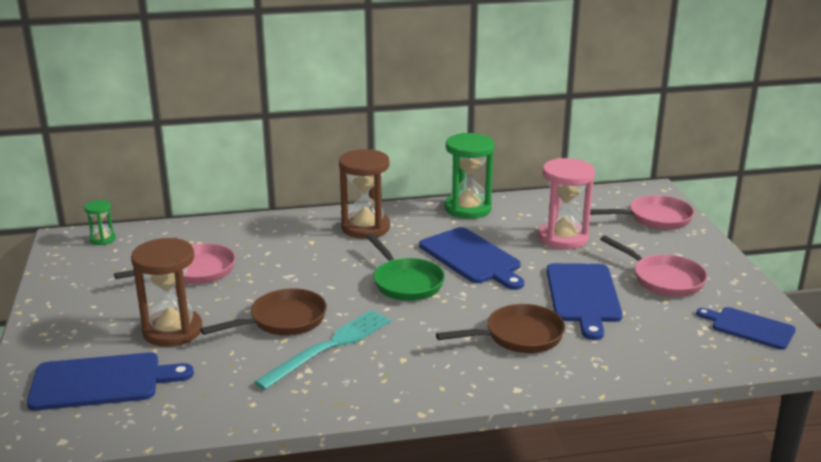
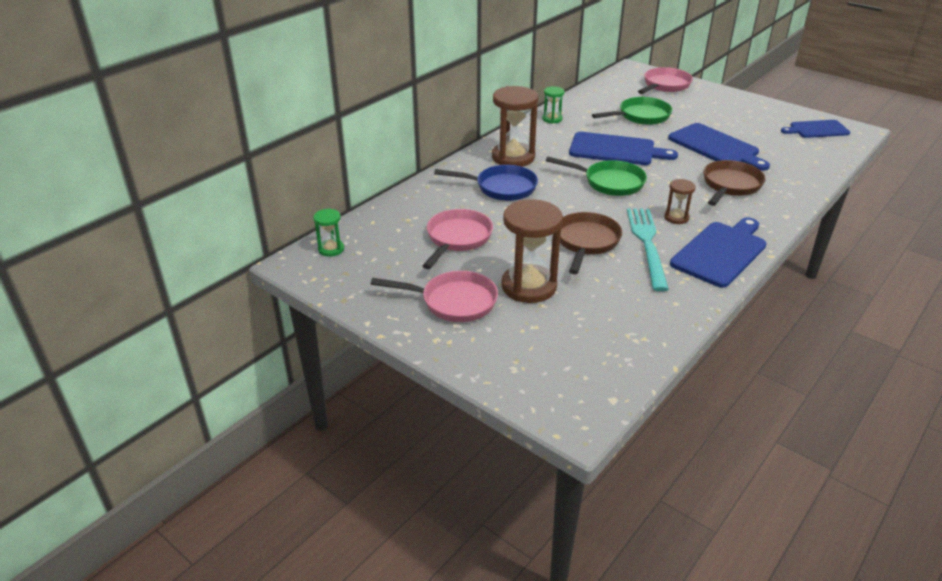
camera: 40 degrees left, 10 degrees up
(102, 381) = (554, 346): blue cutting board -> blue cutting board (720, 252)
(305, 248) = (501, 188): none -> blue pan
(403, 339) = (676, 217): none -> brown hourglass
(468, 208) = (552, 119): green hourglass -> green hourglass, size x0.50
(563, 238) = (640, 116): pink hourglass -> green pan
(663, 279) = (734, 120): pink pan -> pink pan (453, 302)

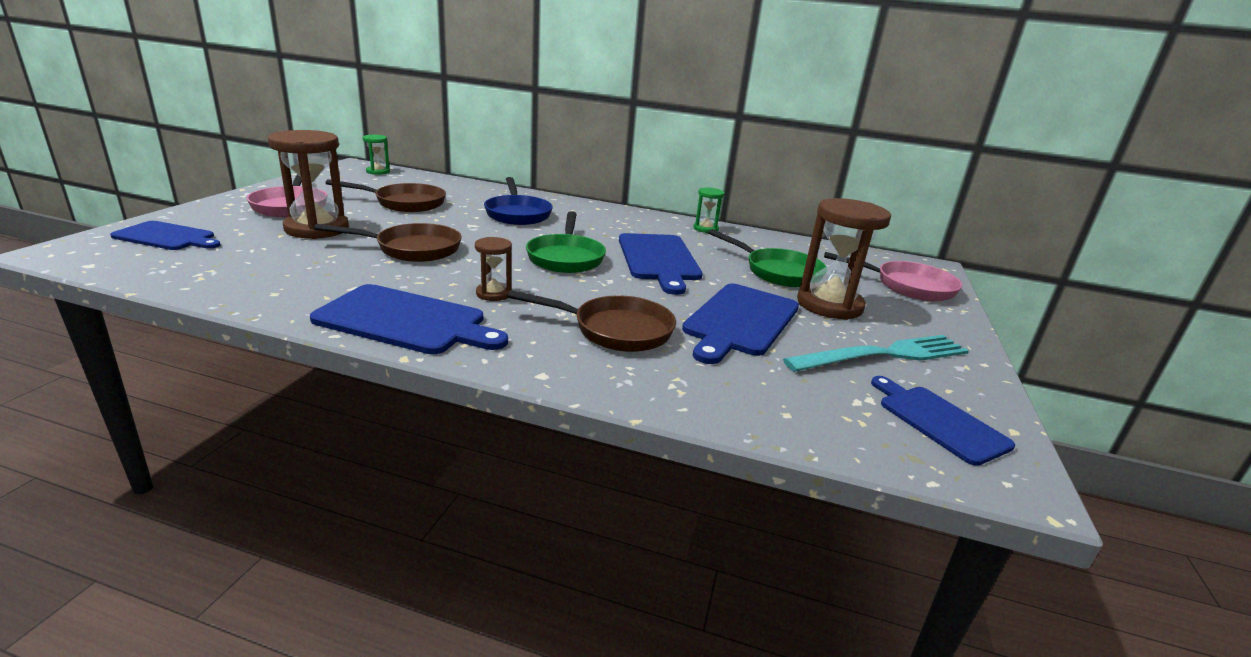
camera: 65 degrees right, 10 degrees down
(457, 239) = (405, 203): pink pan -> brown pan
(513, 157) = (590, 216): brown hourglass -> brown hourglass (829, 305)
(542, 366) = (167, 237): none -> blue cutting board
(647, 244) = (417, 278): turquoise fork -> turquoise fork (884, 355)

